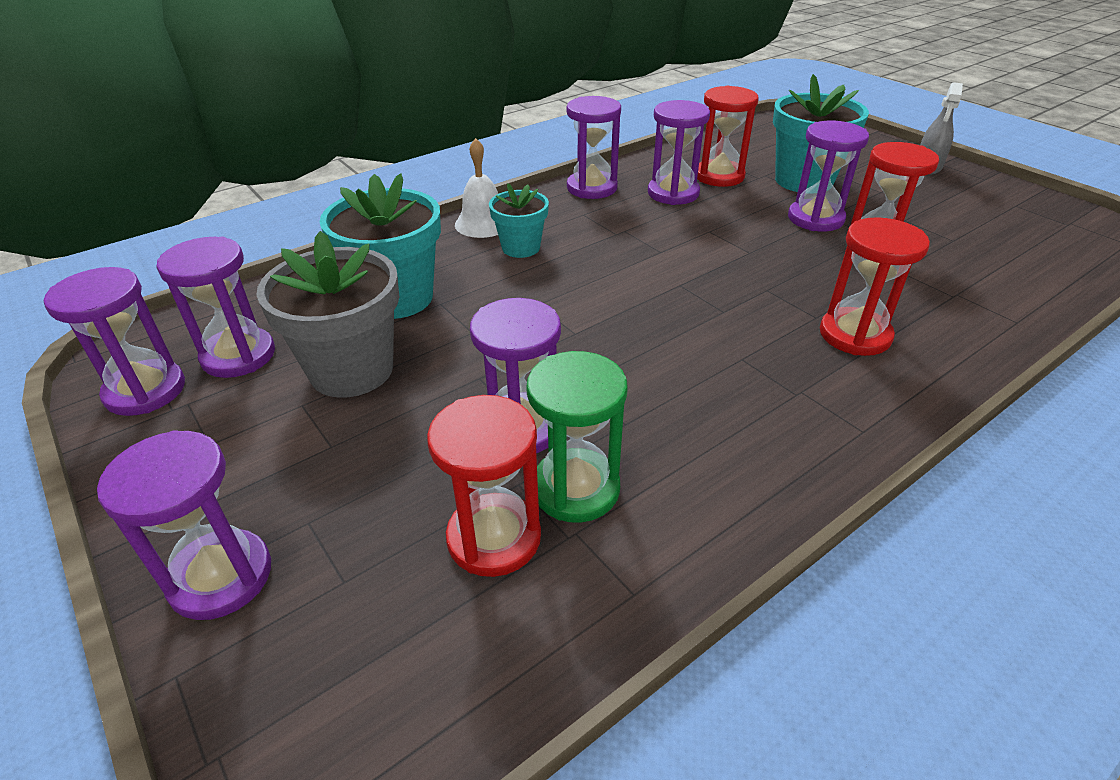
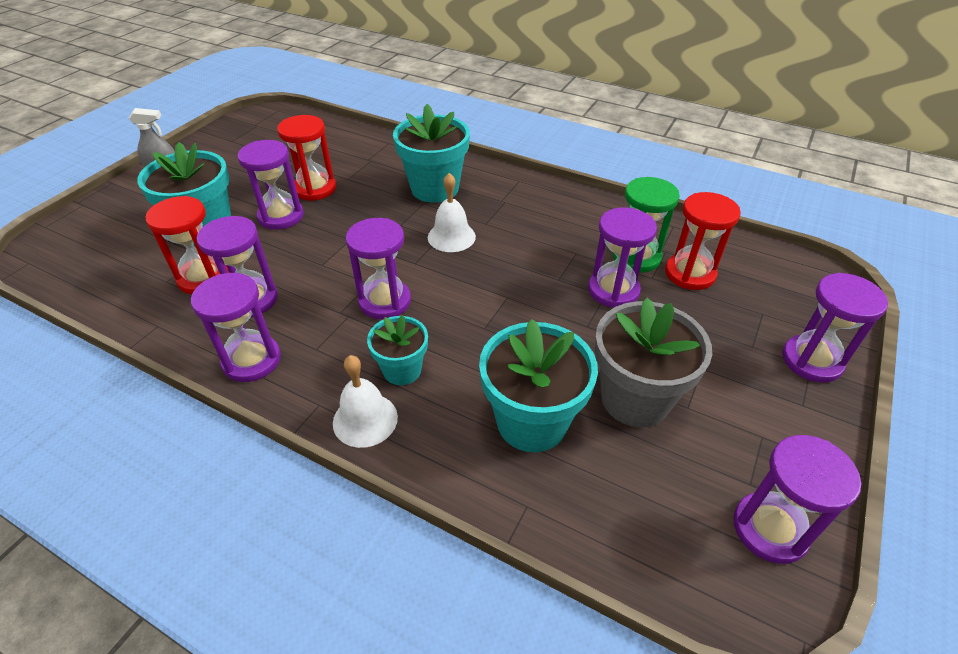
camera: 115 degrees left, 5 degrees up
(238, 355) = (682, 490): purple hourglass -> purple hourglass (385, 301)
(722, 321) = (451, 237): none -> white bell
(855, 335) = (434, 188): red hourglass -> turquoise flower pot

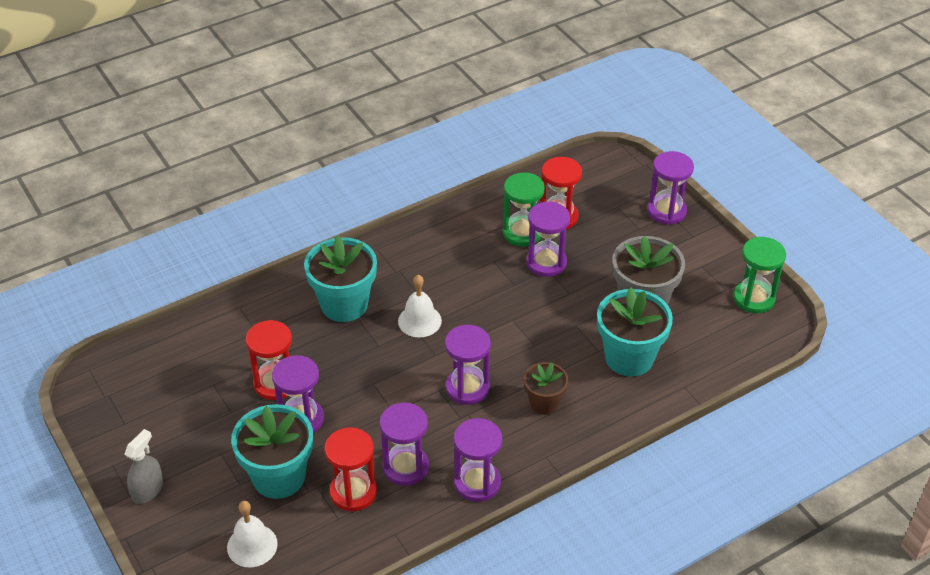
camera: 60 degrees left, 0 degrees up
(365, 419) = (575, 437): white bell -> white bell (252, 545)
(402, 370) = (544, 403): turquoise flower pot -> brown flower pot
(770, 529) = (754, 298): purple hourglass -> green hourglass

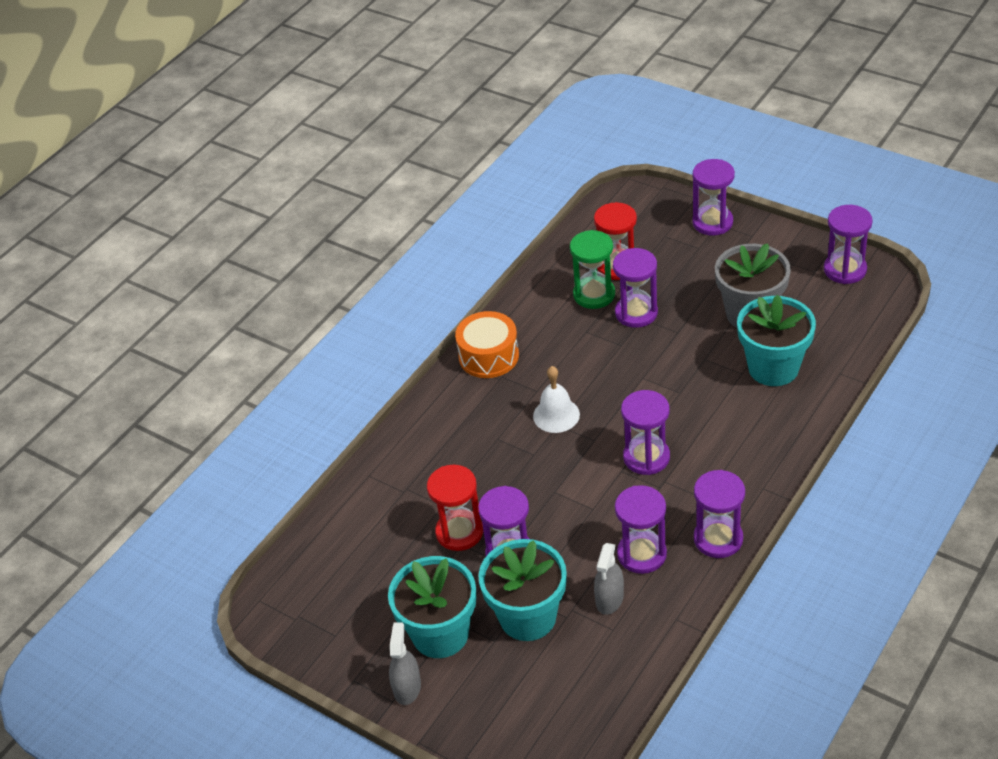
camera: 20 degrees left, 0 degrees up
(252, 545) = (549, 691): white bell -> none
(344, 304) = (472, 430): turquoise flower pot -> turquoise flower pot (440, 634)
(353, 492) = (609, 599): red hourglass -> grey spray bottle
(400, 249) = (488, 356): none -> orange drum
(544, 403) = (726, 441): brown flower pot -> none
(754, 298) = (845, 270): green hourglass -> purple hourglass

